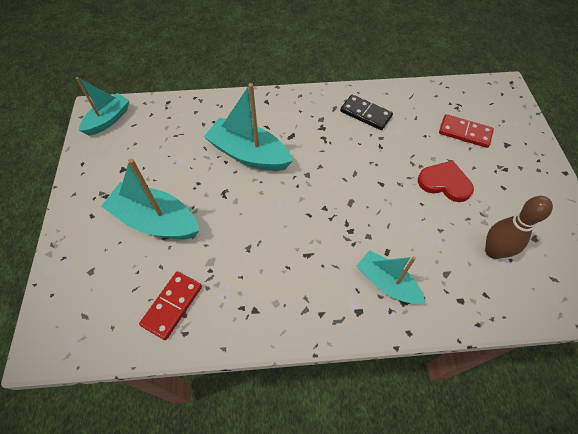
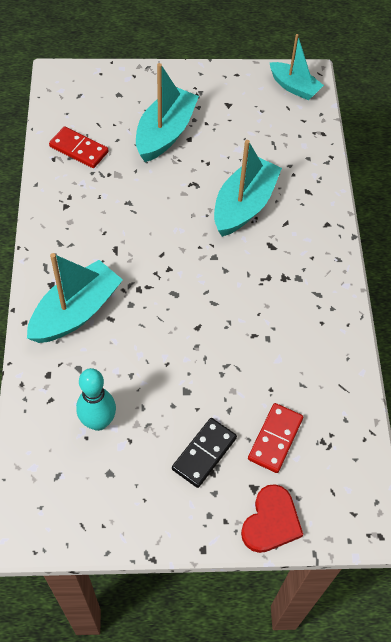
camera: 90 degrees right, 0 degrees up
(365, 114) = (307, 327): black domino -> black domino (204, 453)
(387, 283) = (76, 312): turquoise boat -> turquoise boat, size x1.53
(444, 183) = (194, 394): red heart -> red heart (271, 521)
(493, 251) = (98, 422): brown bowling pin -> turquoise bowling pin

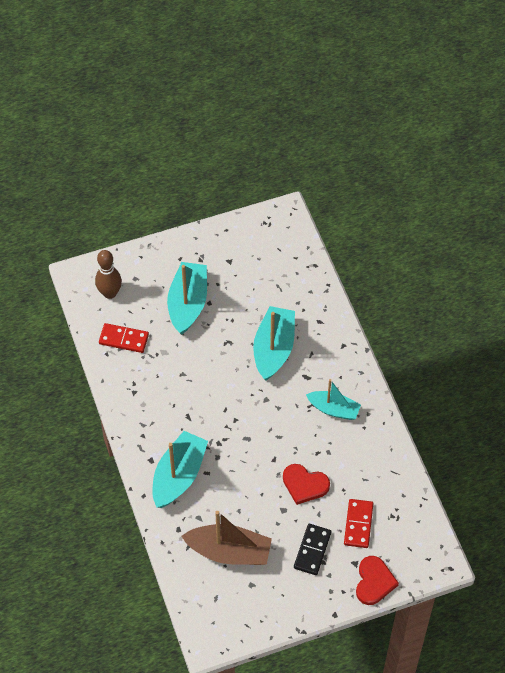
camera: 15 degrees left, 0 degrees up
(85, 101) = (110, 293): none -> brown bowling pin
(98, 422) = (229, 551): turquoise bowling pin -> brown boat
(224, 368) = (304, 485): none -> red heart
(294, 87) = (278, 228): turquoise boat -> turquoise boat (333, 409)

